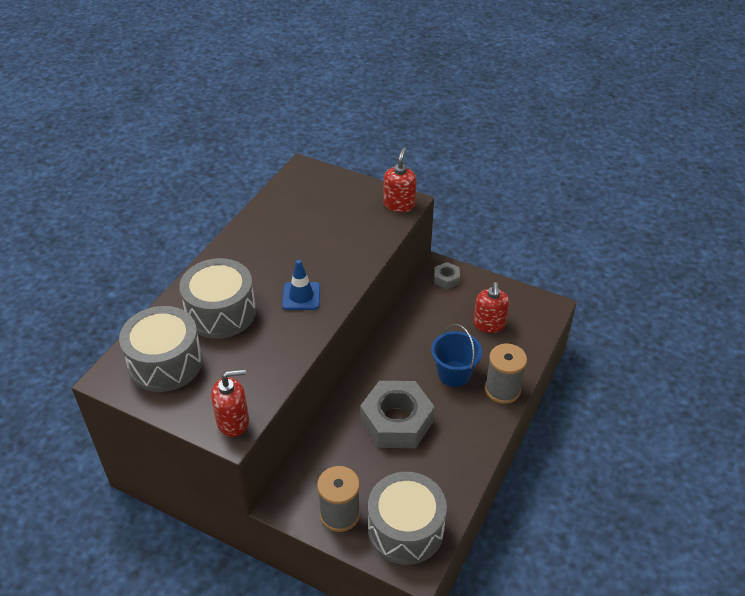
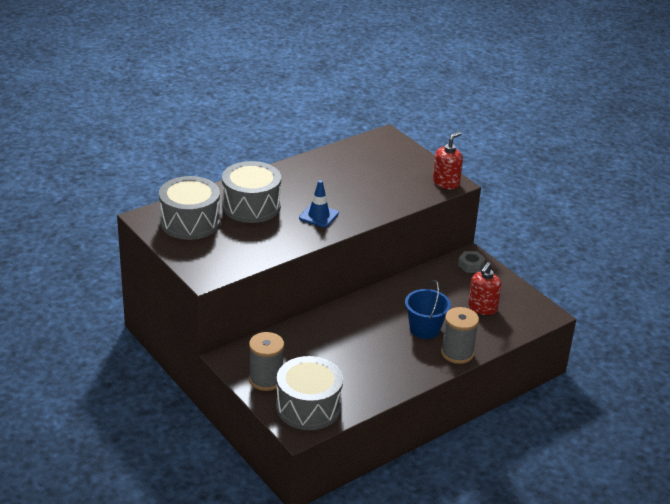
camera: 25 degrees right, 10 degrees down
(233, 421) = (212, 271): red soap dispenser -> none
(396, 421) = (353, 341): grey nut -> none

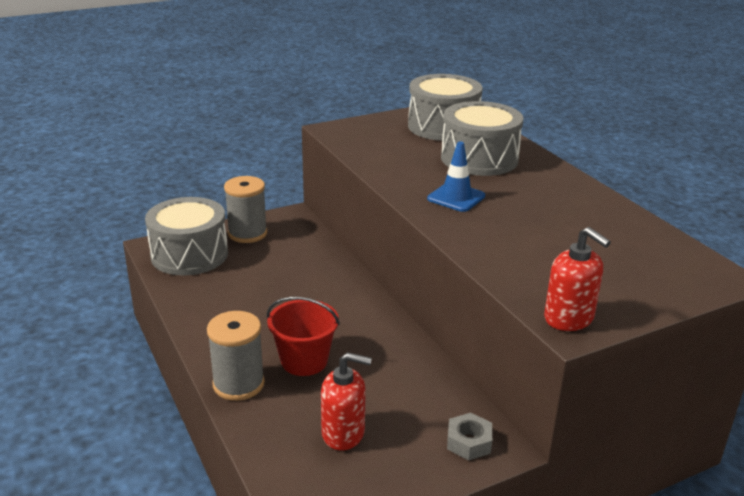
camera: 100 degrees right, 5 degrees down
(424, 329) = (304, 361): blue bucket -> red bucket
(482, 308) = (343, 433): red soap dispenser -> red soap dispenser turned 150 degrees clockwise

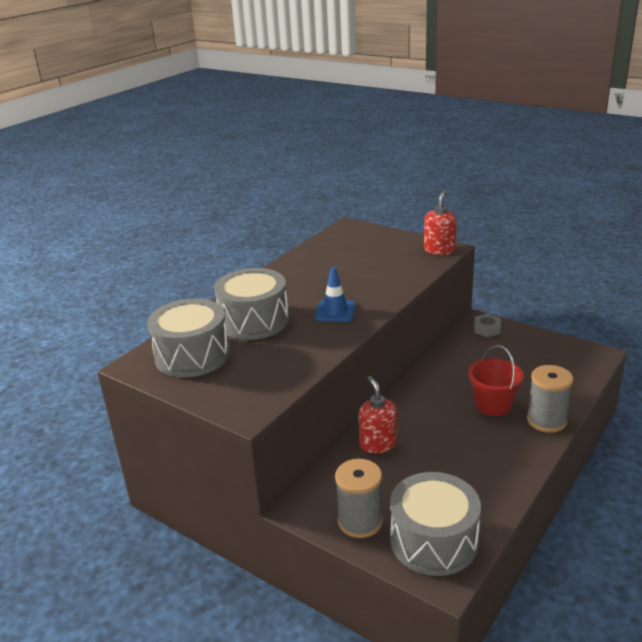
camera: 115 degrees left, 0 degrees up
(343, 433) = (531, 366): red soap dispenser -> red soap dispenser (378, 443)

